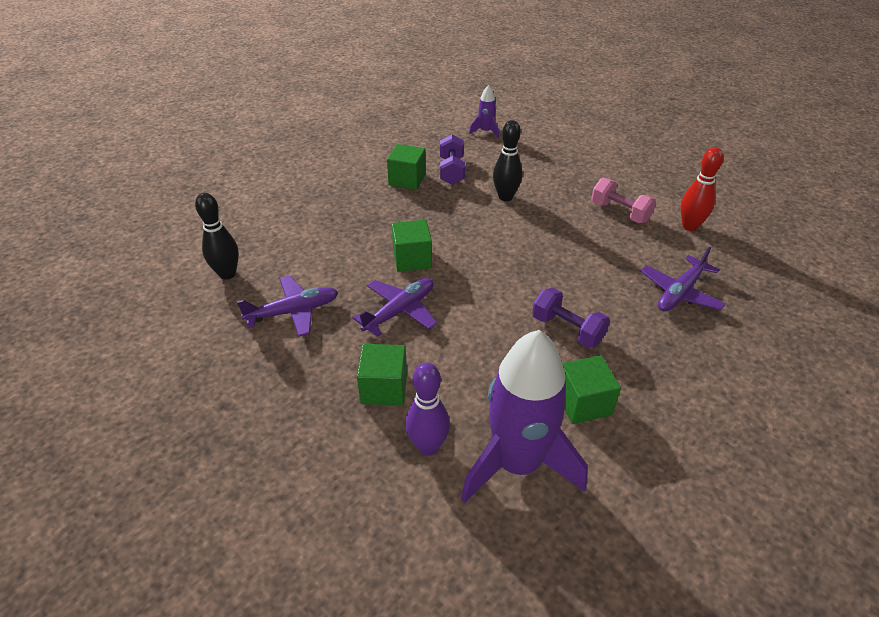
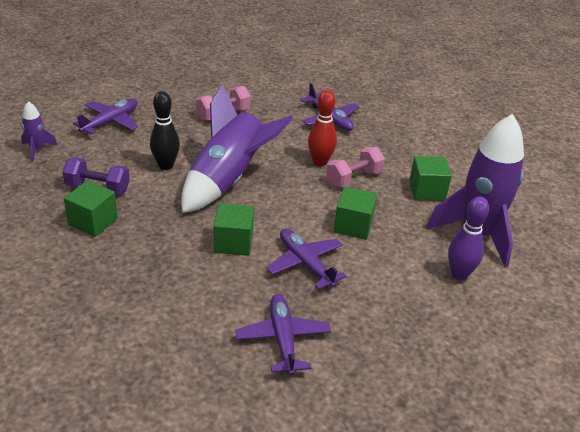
camera: 80 degrees left, 5 degrees down
(227, 274) = (197, 393): black bowling pin -> none
(384, 388) = (397, 289): green cube -> green cube (353, 226)
(506, 238) = (228, 180): none -> purple rocket
(552, 153) = (110, 122): none -> purple plane
(567, 329) = (354, 178): purple dumbbell -> pink dumbbell
(689, 226) = (257, 90): red bowling pin -> red bowling pin (320, 162)

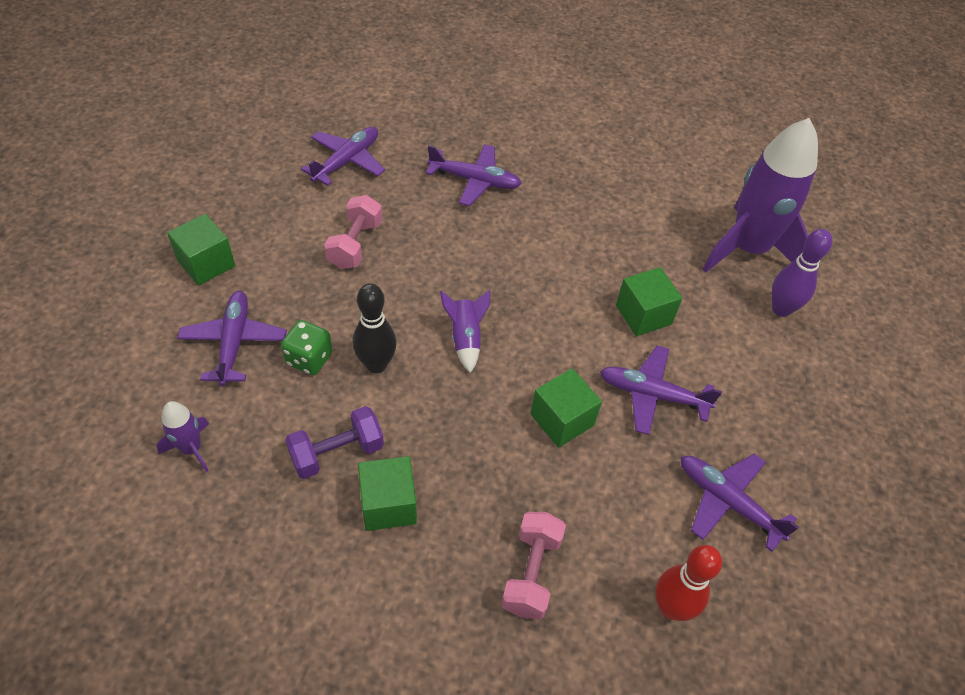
camera: 40 degrees left, 15 degrees up
(136, 146) = (309, 359): none -> green dice
(228, 180) = (465, 338): purple rocket -> purple rocket, size x0.44
(266, 80) = (347, 161): none -> purple plane
(320, 162) = (528, 250): red bowling pin -> red bowling pin (671, 607)
(354, 178) = (581, 250): pink dumbbell -> pink dumbbell (531, 573)
(427, 191) = (659, 223): green cube -> green cube (206, 263)

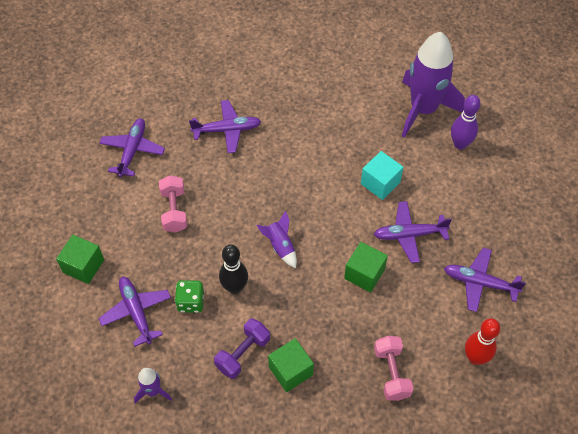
camera: 20 degrees left, 5 degrees up
(643, 315) = (380, 183): green cube -> turquoise cube

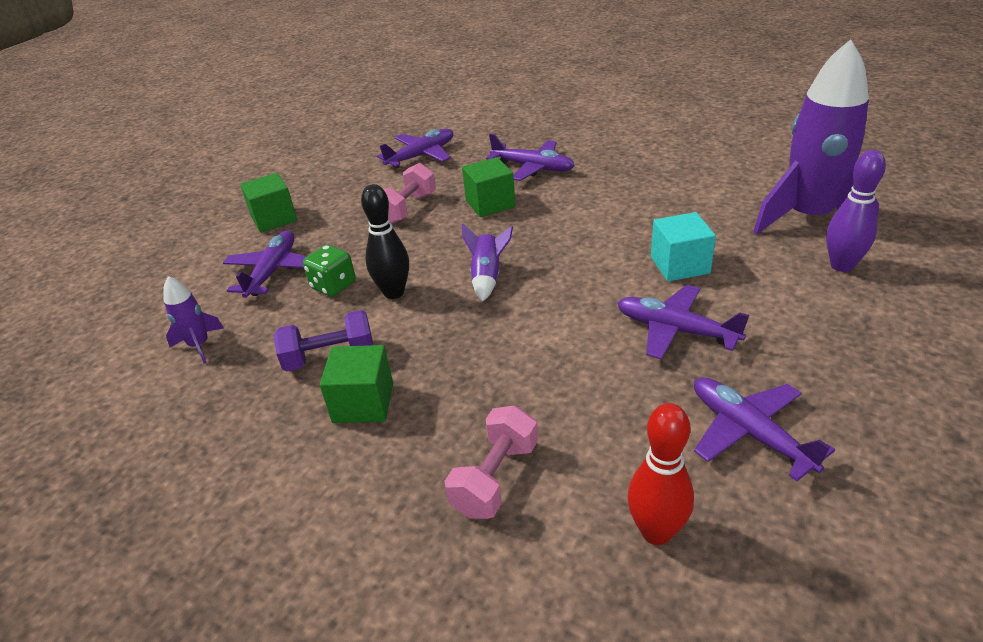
camera: 40 degrees right, 20 degrees down
(364, 274) = (568, 345): green cube -> green cube (490, 204)

